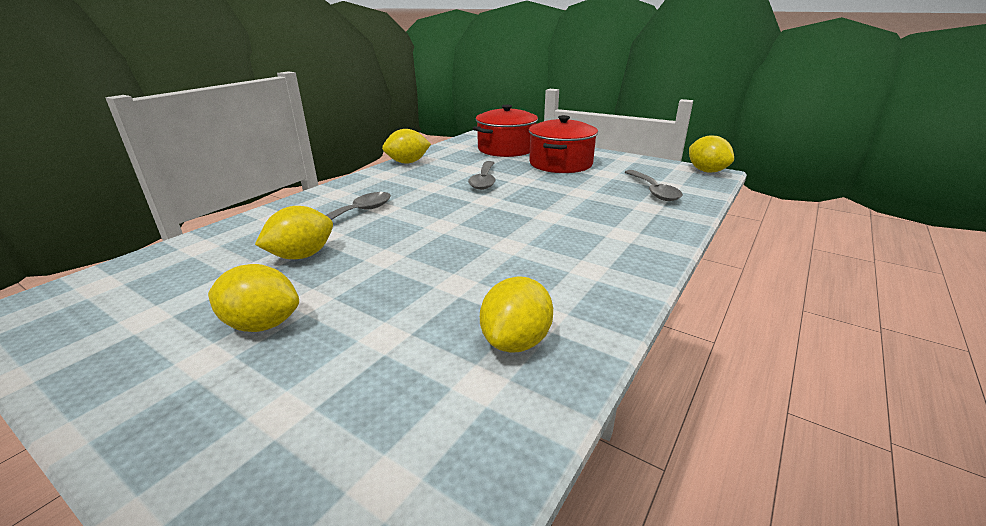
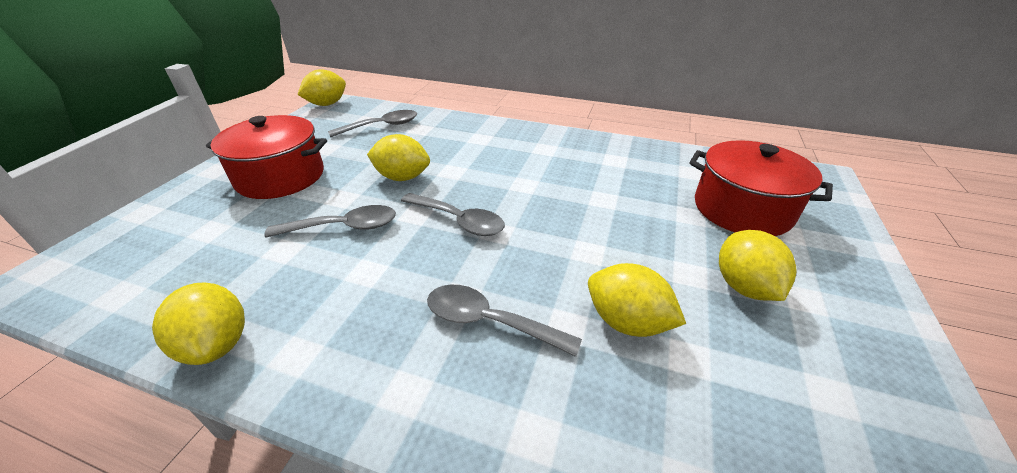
camera: 105 degrees left, 10 degrees up
(466, 213) = (459, 221): none -> grey spoon
(506, 149) = (179, 231): red pot -> red pot (742, 209)
(516, 341) = (648, 166): yellow lemon -> yellow lemon (402, 177)

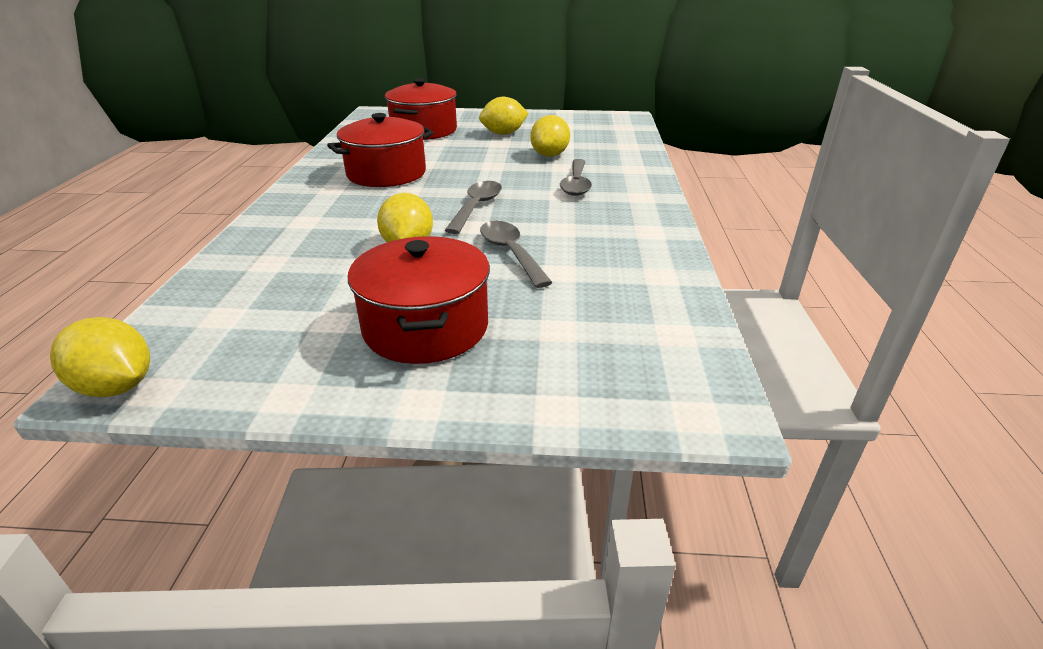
camera: 105 degrees left, 5 degrees down
(217, 344) = (669, 260): yellow lemon -> none
(382, 126) = (253, 294): grey spoon -> none
(576, 175) = (386, 173): none -> red pot

